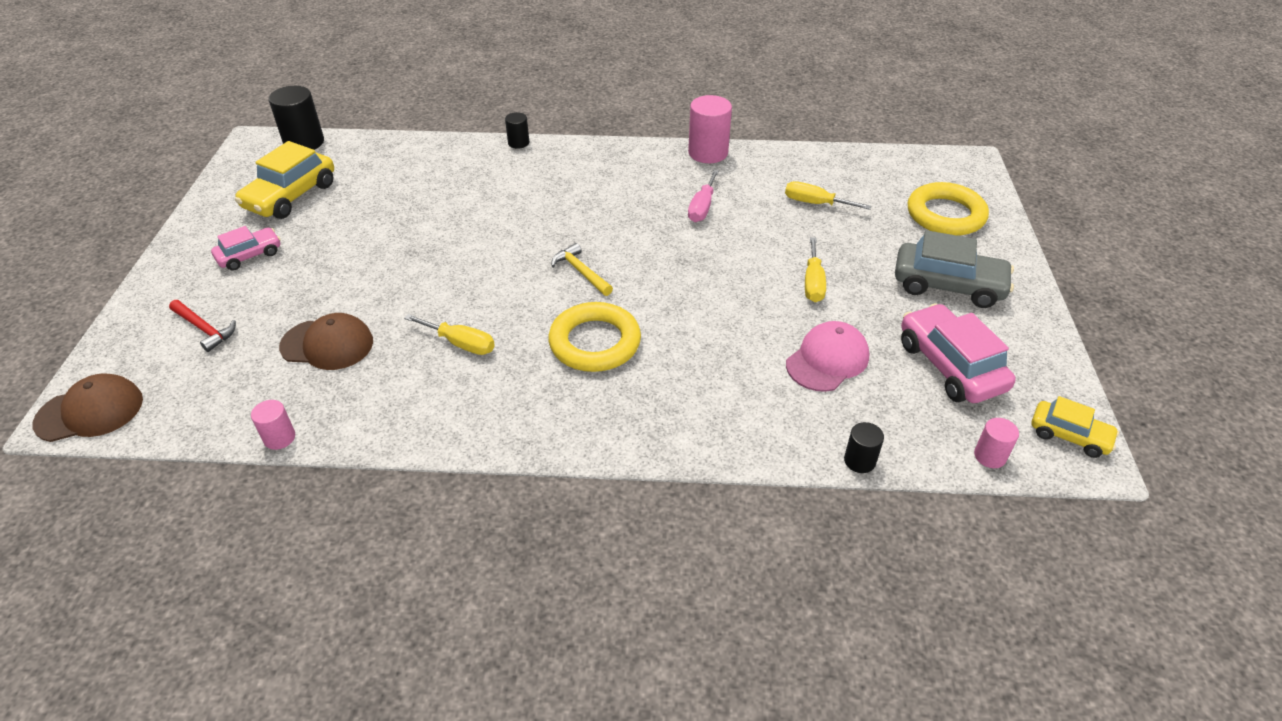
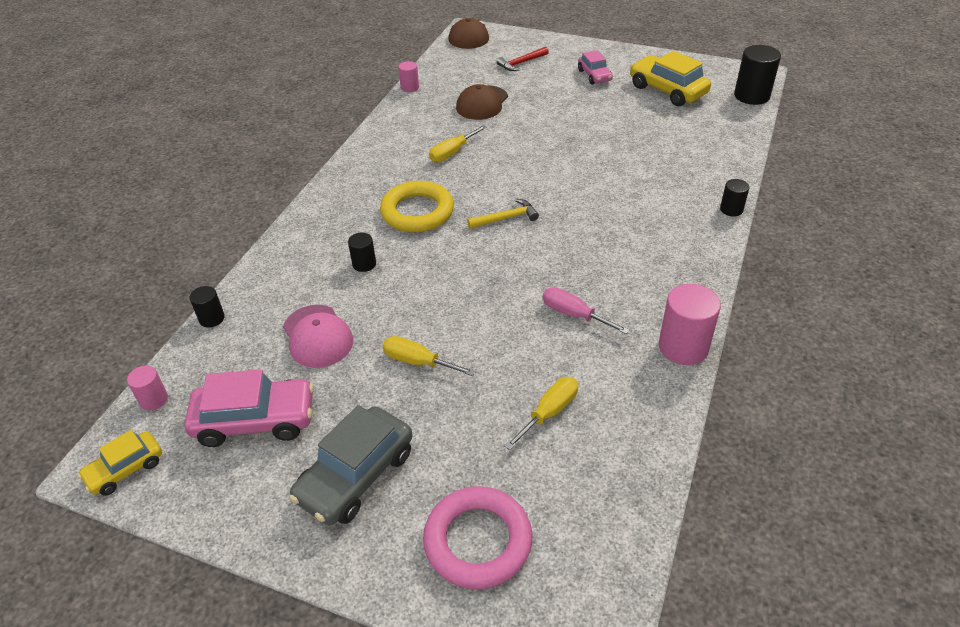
camera: 110 degrees right, 0 degrees up
(704, 360) = (364, 264): none -> black cylinder
(945, 215) = (478, 541): yellow ring -> pink ring

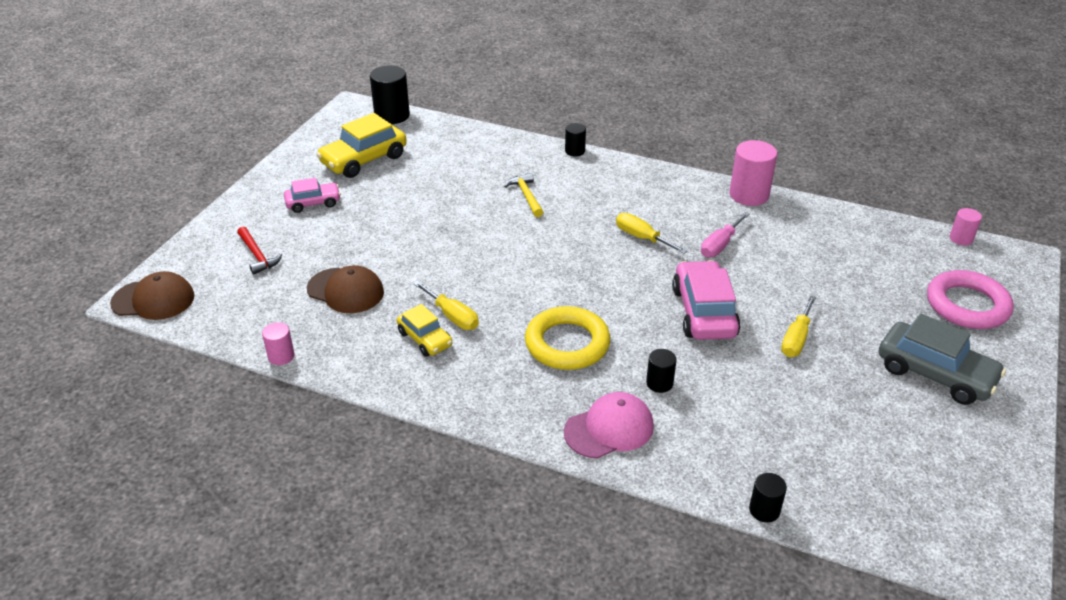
camera: 90 degrees left, 5 degrees down
(125, 469) = (991, 547): yellow car -> yellow car (425, 339)
(153, 399) = (897, 542): pink cylinder -> pink cylinder (961, 239)
(255, 420) = (898, 449): pink car -> pink car (704, 312)
(317, 336) = (776, 413): pink cap -> pink cap (609, 429)
(506, 218) = (581, 279): yellow hammer -> yellow hammer (526, 196)
(549, 412) = (834, 265): yellow screwdriver -> yellow screwdriver (642, 238)

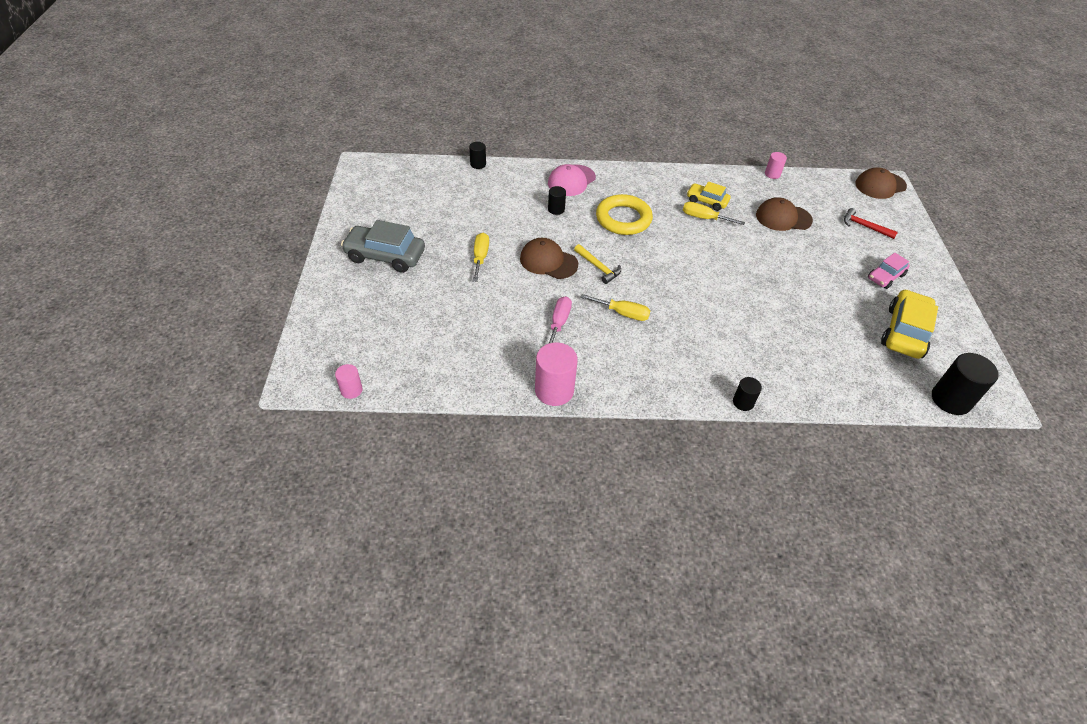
camera: 155 degrees right, 10 degrees up
(526, 196) = (740, 331): yellow hammer -> yellow hammer (598, 267)
(704, 312) = (548, 261): pink car -> brown cap
(967, 305) = (356, 317): pink ring -> none

